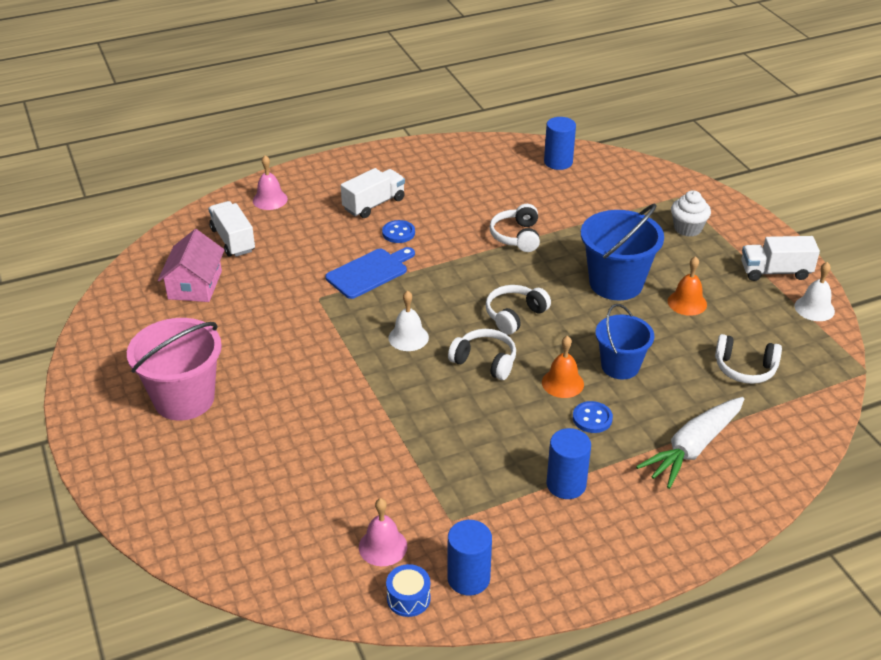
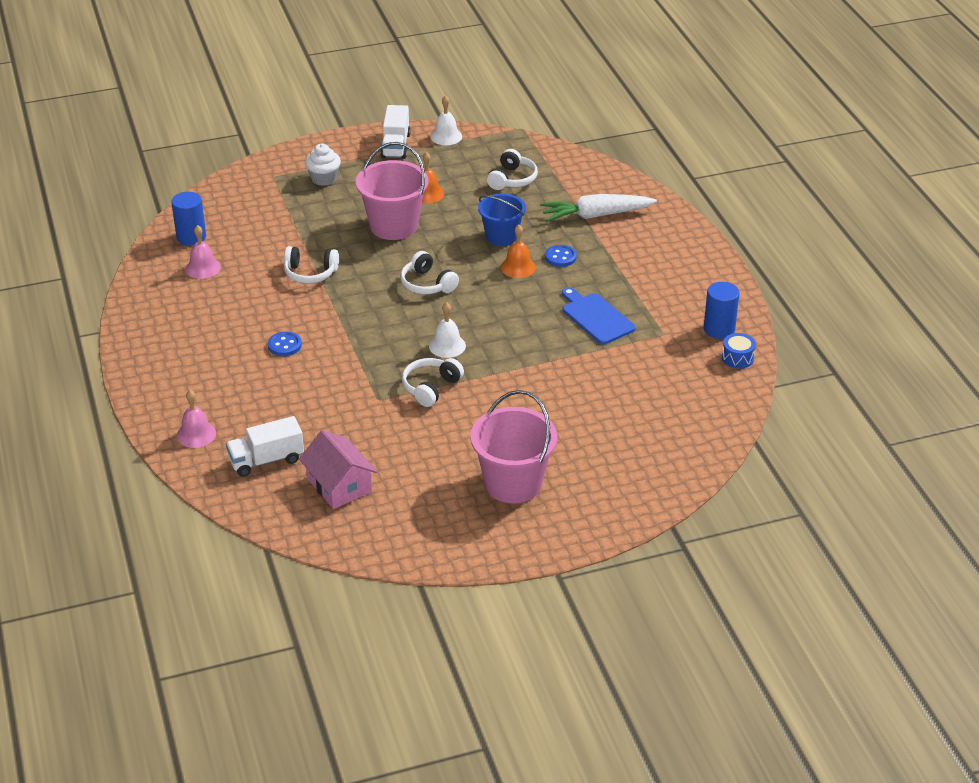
camera: 85 degrees left, 0 degrees up
(195, 285) = (339, 485): pink house -> pink house turned 45 degrees clockwise
(369, 272) = (345, 366): blue cutting board -> blue cutting board (595, 317)
(374, 204) = (228, 360): white truck -> none
(383, 546) = (689, 368): pink bell -> pink bell (203, 268)
(485, 361) = (485, 305): white headphones -> white headphones (430, 387)
(566, 484) = (630, 277): blue cylinder -> none
(616, 283) = (394, 226): blue bucket -> pink bucket
(693, 448) = (596, 215): white carrot -> white carrot turned 120 degrees clockwise

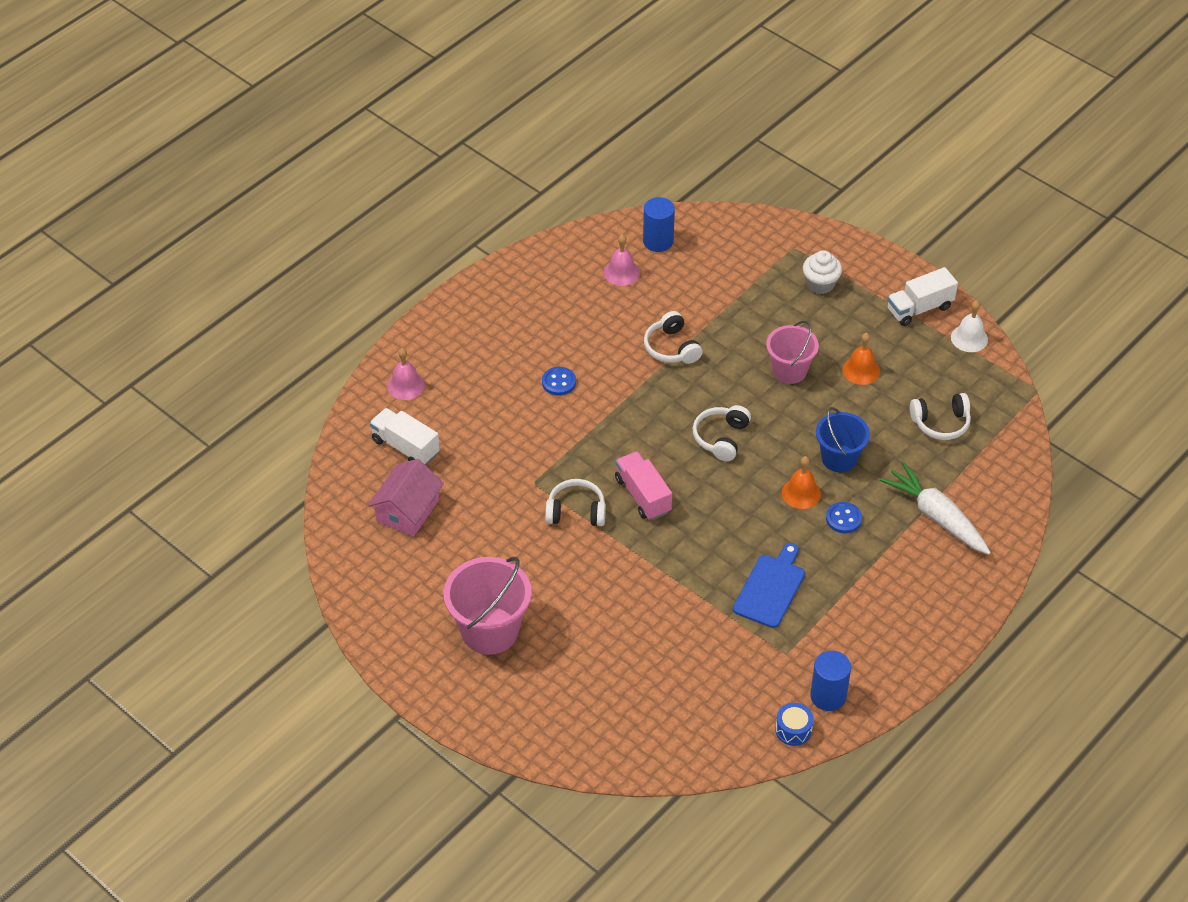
camera: 60 degrees right, 10 degrees up
(394, 226) = (789, 370): pink bucket -> pink bucket, size x0.66
(447, 346) = (643, 495): white bell -> pink truck

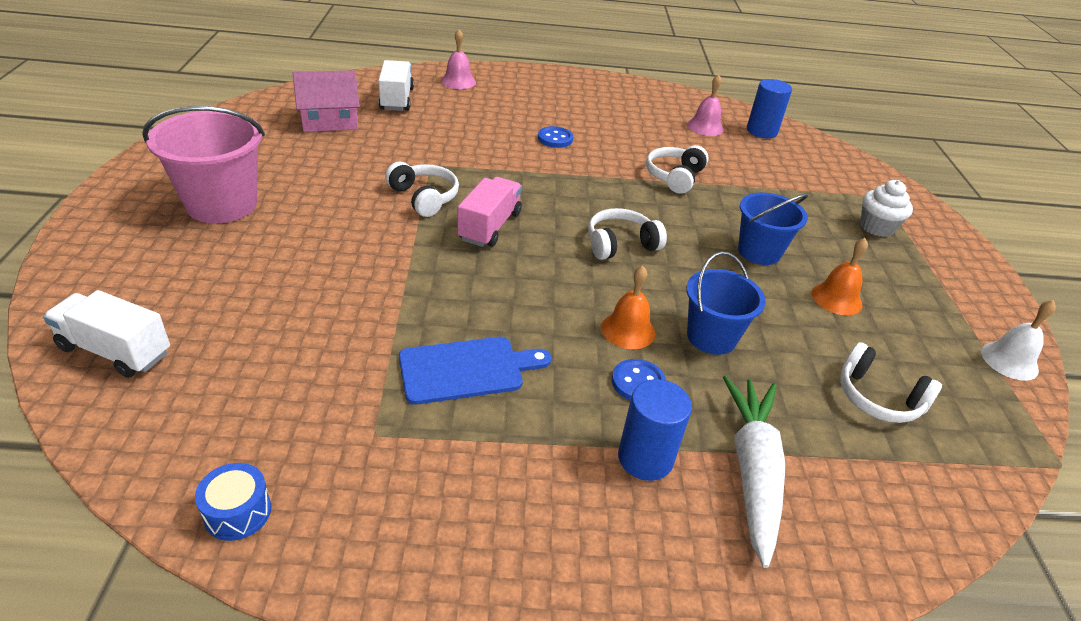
camera: 45 degrees right, 10 degrees down
(789, 370) = (759, 252): pink bucket -> blue bucket
(828, 696) = (333, 520): blue cylinder -> blue cylinder (645, 458)
(919, 308) = (970, 303): white truck -> white truck (115, 351)

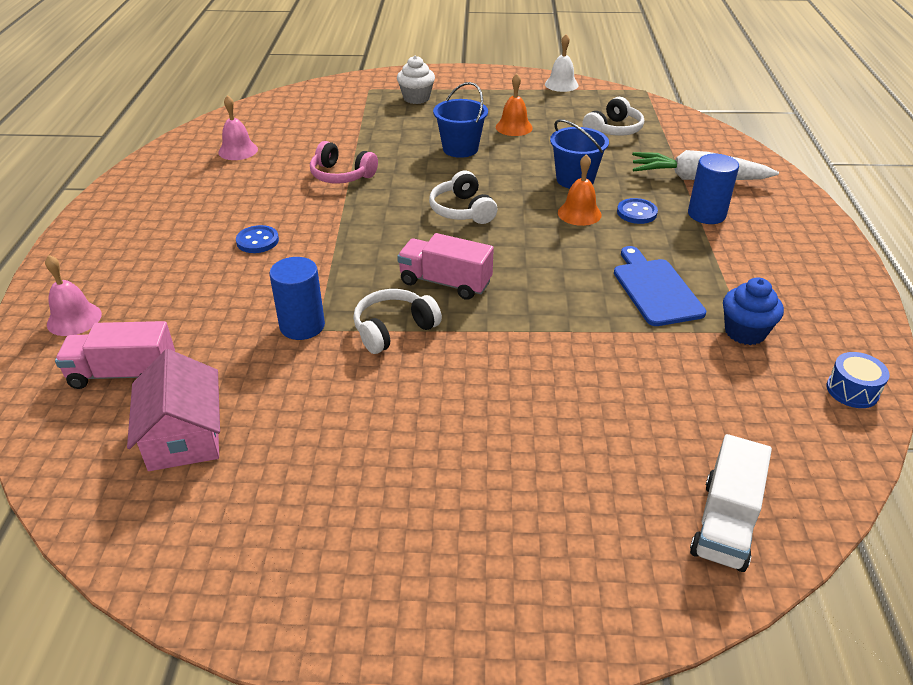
camera: 85 degrees left, 0 degrees up
(222, 204) = (427, 505): pink bucket -> none
(372, 433) = (745, 332): none -> blue cupcake
(397, 99) = (123, 374): white truck -> pink truck
(674, 177) = (341, 175): white headphones -> pink headphones
(761, 131) = (250, 123): blue cylinder -> blue cylinder (302, 326)

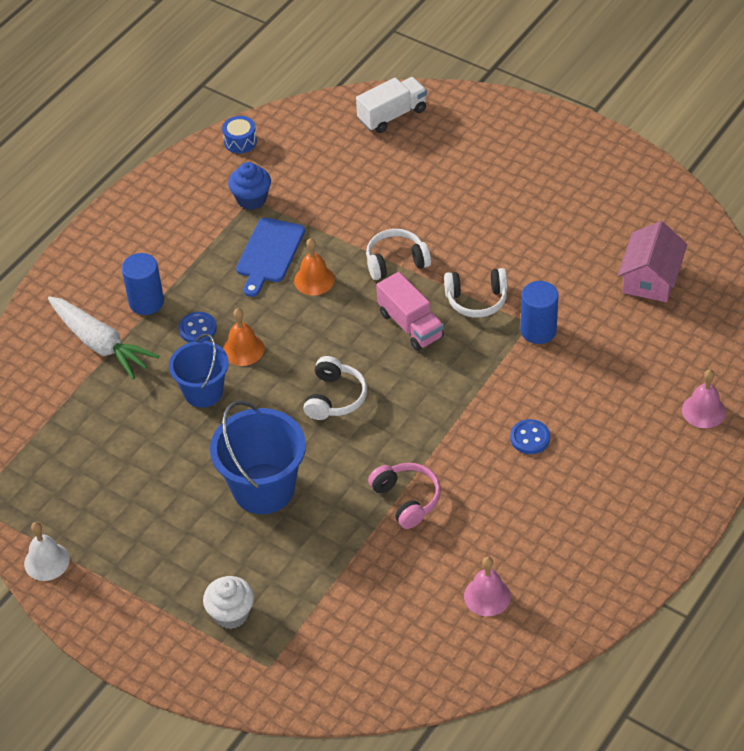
camera: 145 degrees left, 10 degrees up
(123, 374) = (677, 342): pink truck -> none
(460, 149) = (263, 489): blue bucket -> blue bucket, size x1.52
(514, 127) = (179, 500): orange bell -> orange bell (314, 280)
(613, 130) = (89, 447): white headphones -> white headphones (396, 262)

